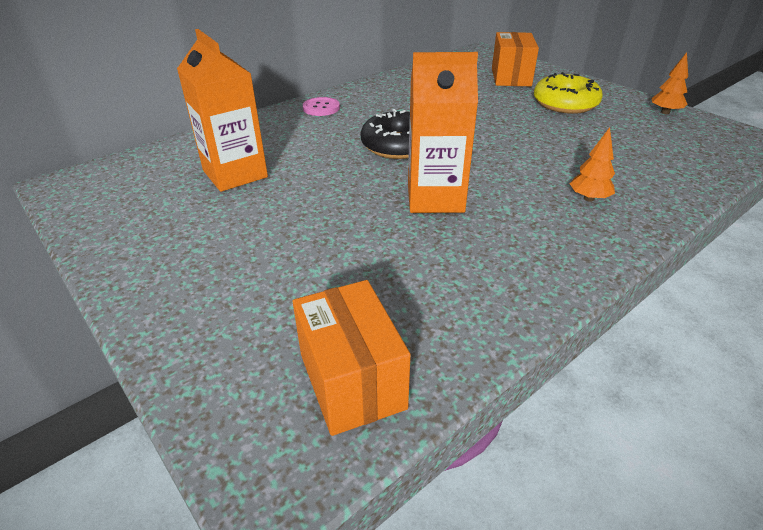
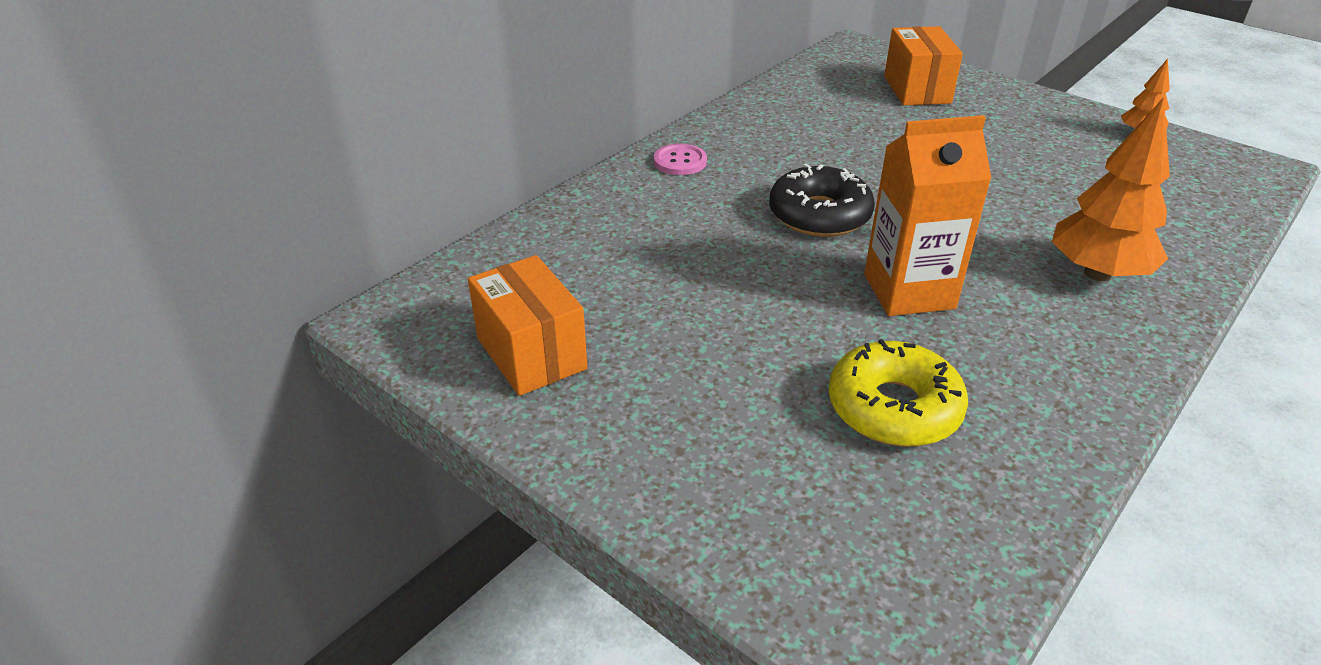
camera: 10 degrees left, 0 degrees up
(235, 174) = (622, 280): orange carton -> none
(352, 380) = (934, 545): orange box -> orange box (531, 353)
(565, 103) = (1008, 129): yellow donut -> yellow donut (893, 408)
(589, 198) = (1097, 273): orange tree -> orange tree, size x1.92

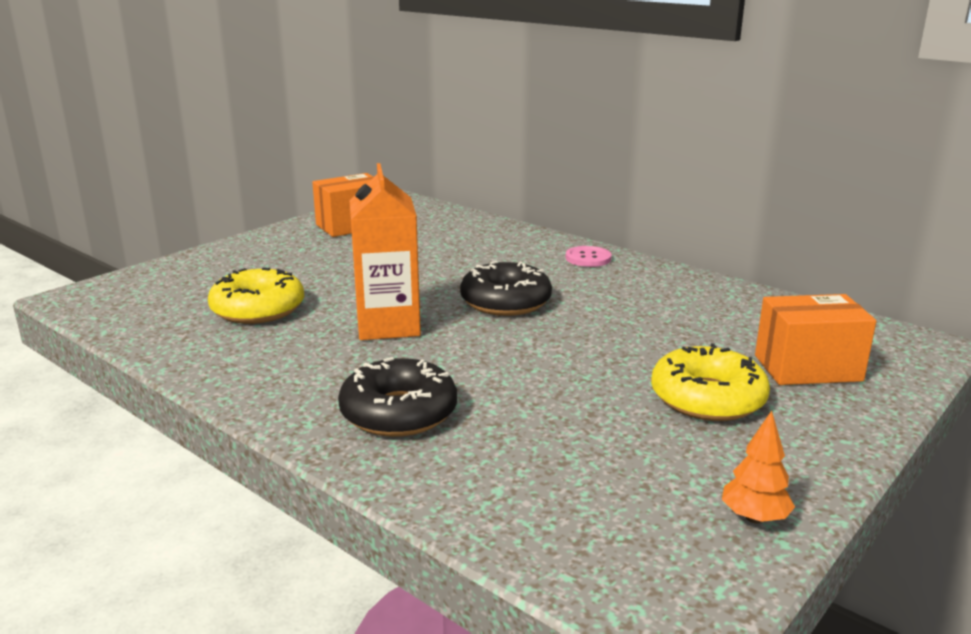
camera: 90 degrees right, 15 degrees down
(988, 131) = (707, 398): none -> yellow donut
(1097, 273) = (399, 412): orange tree -> black donut

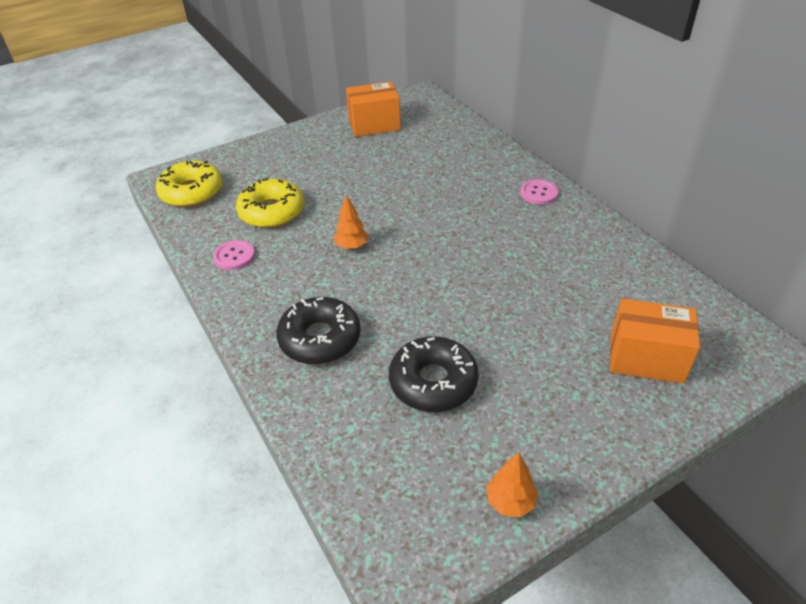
camera: 20 degrees right, 20 degrees up
(226, 354) = (234, 256): none -> pink button
(388, 325) = (351, 246): orange carton -> orange tree
(505, 302) = (448, 235): black donut -> black donut (433, 382)
(707, 398) = (545, 374): yellow donut -> yellow donut (192, 192)

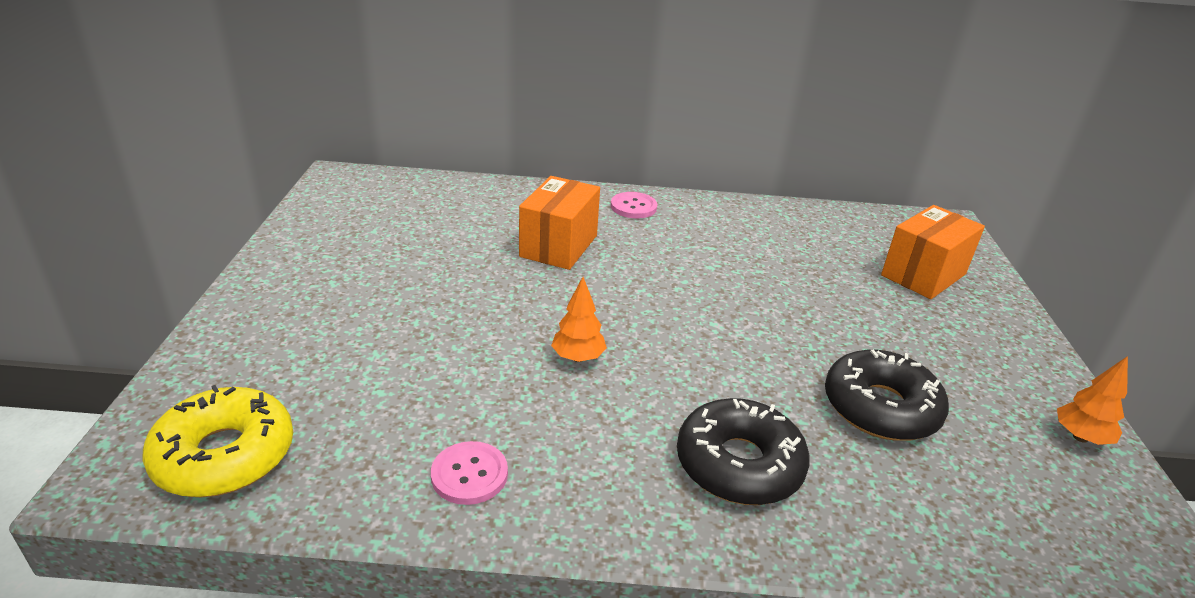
camera: 60 degrees left, 10 degrees down
(272, 212) = (409, 392): yellow donut -> none
(374, 125) = (346, 230): orange box -> orange box (559, 246)

